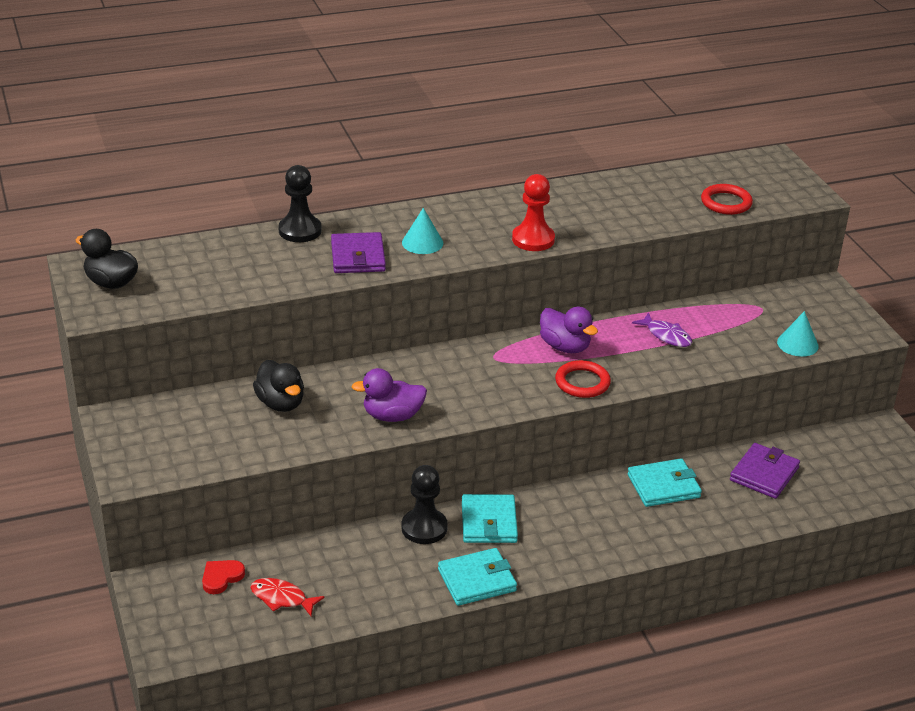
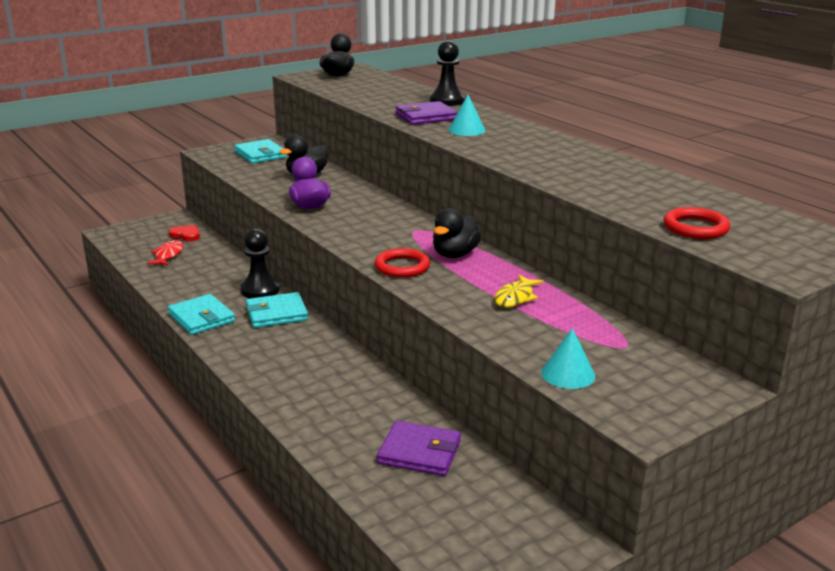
camera: 75 degrees right, 10 degrees down
(533, 239) = (513, 160): red pawn -> none
(565, 347) = (455, 254): purple duck -> black duck
(663, 486) = (366, 391): turquoise wallet -> turquoise wallet (260, 155)
(666, 336) = (515, 297): purple fish -> yellow fish

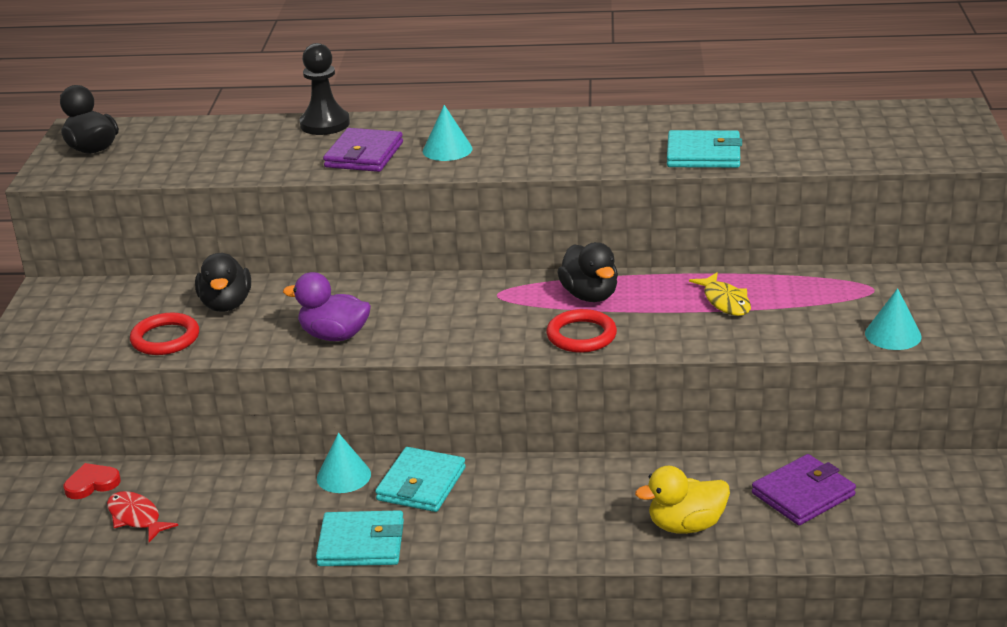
camera: 50 degrees left, 5 degrees up
(260, 155) = (97, 313): turquoise wallet -> turquoise wallet (703, 154)
(260, 290) = (343, 476): black pawn -> turquoise cone
(329, 416) = (686, 525): none -> yellow duck
(695, 228) = (852, 150): red ring -> red ring (165, 338)

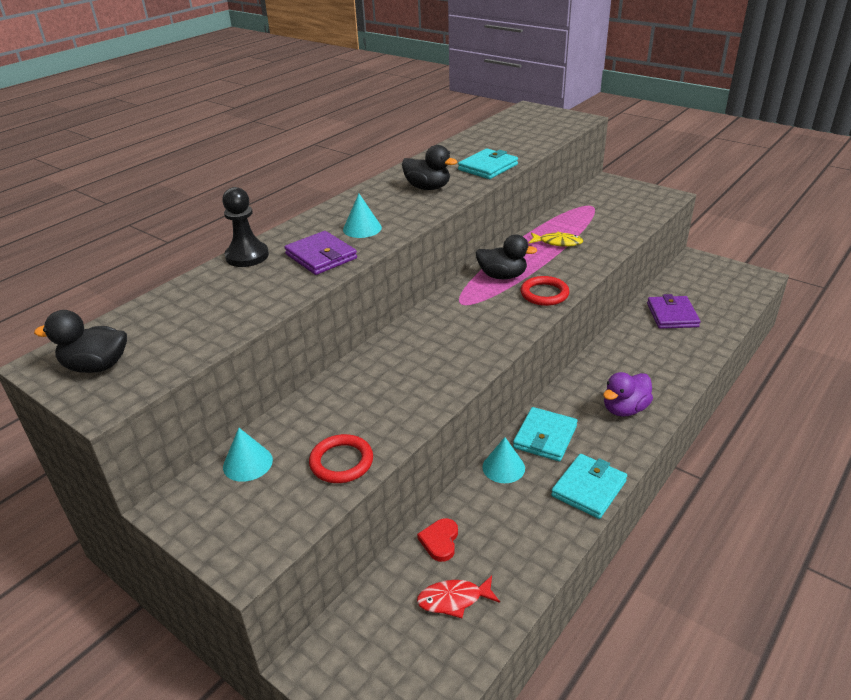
camera: 55 degrees left, 5 degrees up
(92, 484) = (379, 612): red heart -> red heart (440, 541)
(226, 304) = (330, 414): black duck -> black duck (428, 188)
(334, 336) = (437, 380): purple duck -> purple duck (624, 409)
(421, 484) = (545, 437): turquoise wallet -> turquoise wallet turned 60 degrees clockwise
(686, 525) = (670, 359): yellow duck -> none
(893, 335) = (639, 217): turquoise cone -> turquoise cone (247, 463)

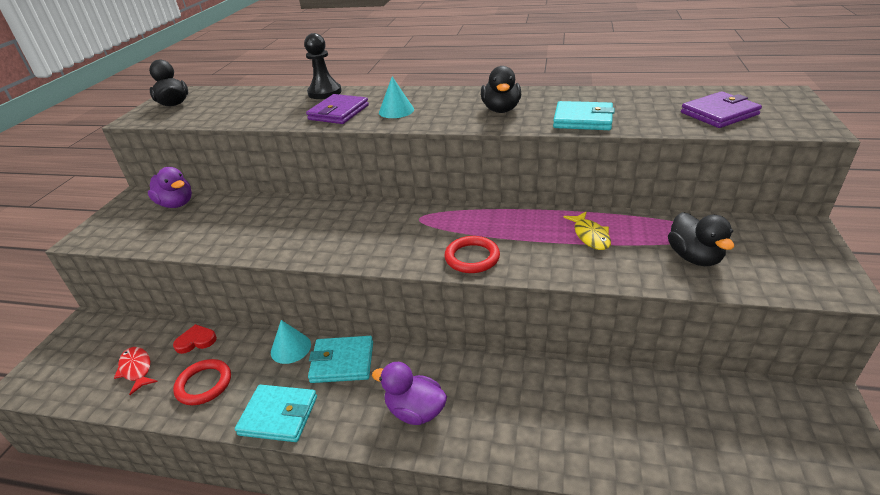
camera: 65 degrees right, 0 degrees up
(247, 463) = (176, 204): turquoise cone -> purple duck
(341, 462) = (181, 237): red ring -> red ring (204, 384)
(502, 276) = (486, 224): black duck -> black duck (694, 257)
(672, 315) = (643, 409): purple wallet -> purple wallet (719, 113)

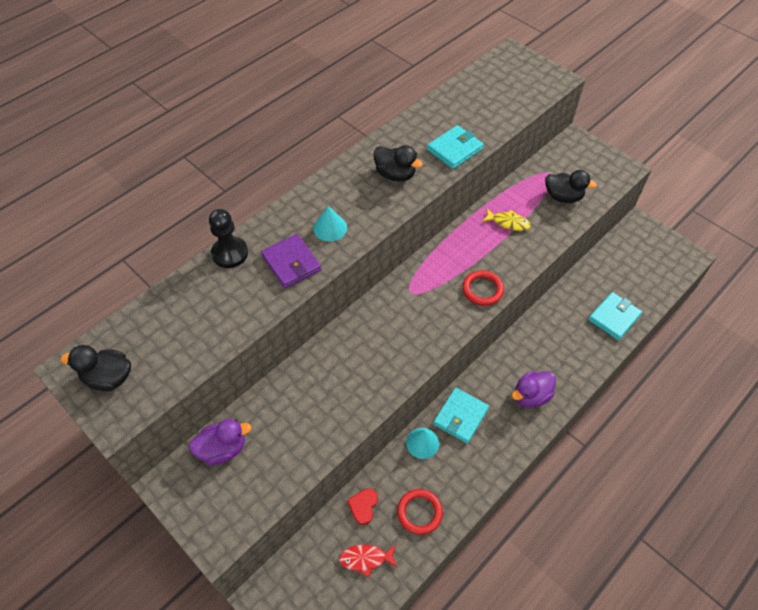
camera: 60 degrees left, 20 degrees up
(278, 415) = (483, 473): turquoise wallet -> turquoise wallet (614, 317)
(719, 113) = (507, 94): purple wallet -> none

